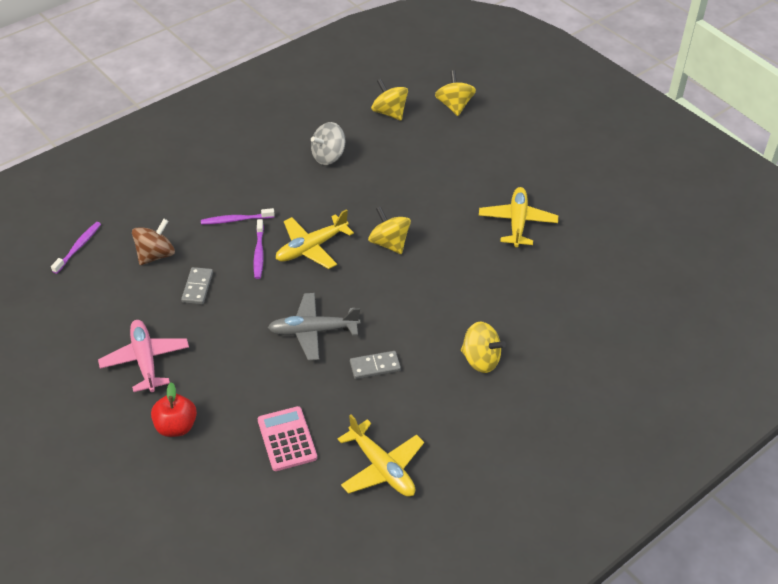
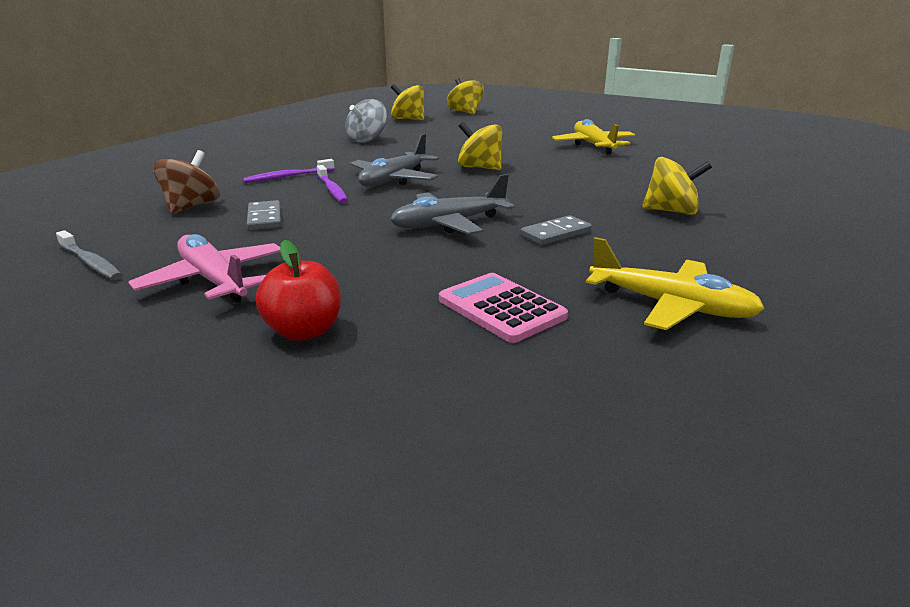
camera: 20 degrees left, 20 degrees down
(78, 247) = (70, 216): purple toothbrush -> none
(83, 317) = (90, 262): none -> grey toothbrush
(311, 248) = (394, 180): yellow plane -> grey plane

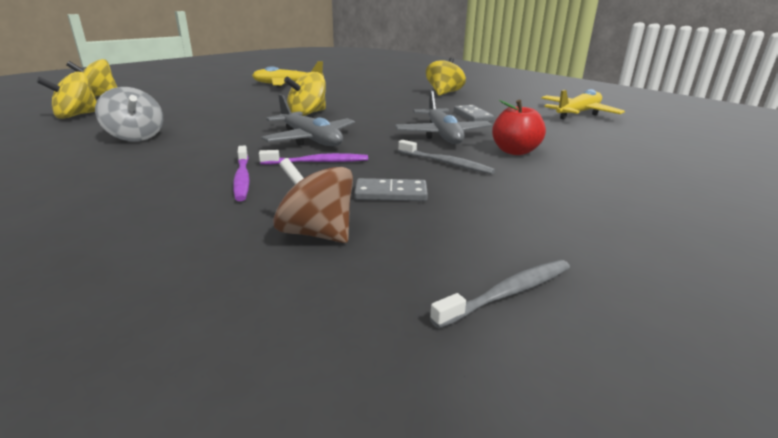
camera: 75 degrees left, 0 degrees up
(213, 280) = (558, 217): pink plane -> none
(304, 331) = (644, 187): red apple -> red apple (515, 151)
(350, 231) = (446, 163): none -> grey toothbrush
(501, 308) = (590, 139): pink calculator -> none

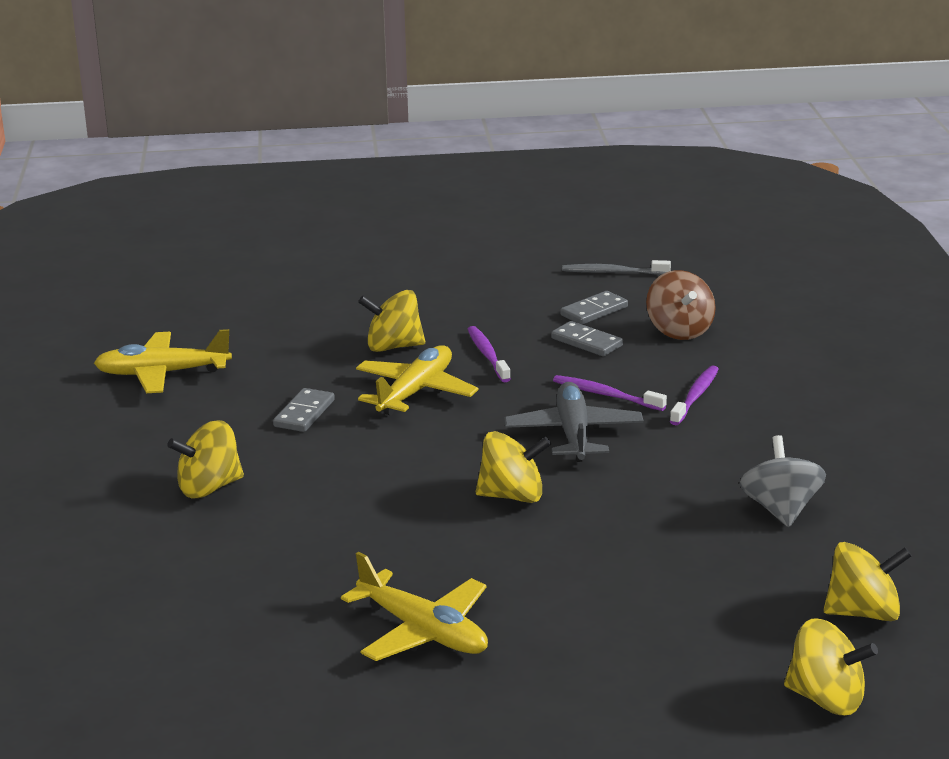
camera: 140 degrees left, 0 degrees up
(435, 226) = (594, 311): none -> grey domino
(442, 135) = (416, 392): grey plane -> yellow plane
(446, 163) = (487, 355): grey toothbrush -> purple toothbrush
(515, 151) = (393, 347): red apple -> yellow spinning top

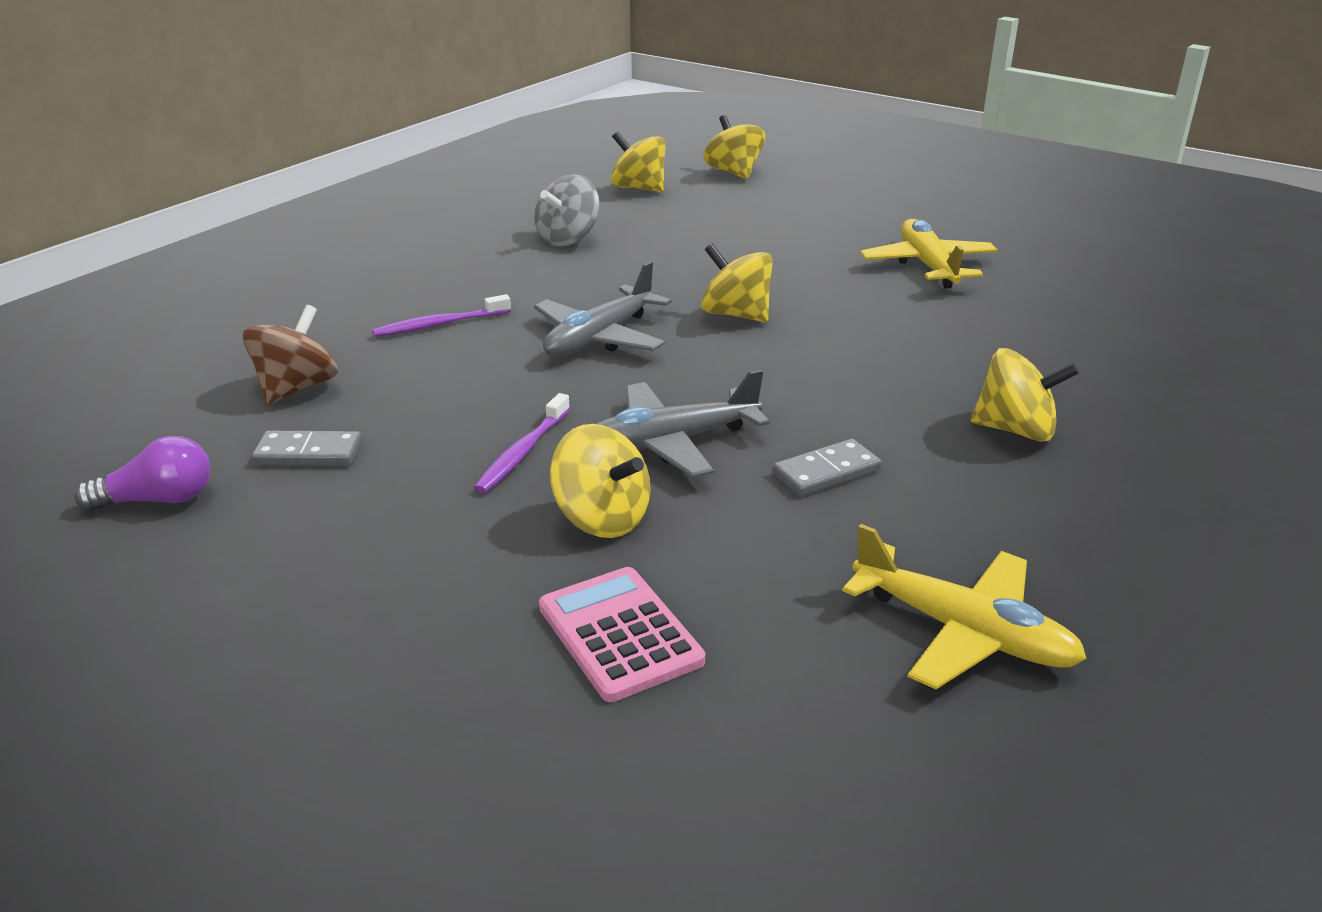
camera: 140 degrees left, 5 degrees up
(317, 316) = (620, 634): none -> pink calculator
(416, 392) = (670, 443): yellow plane -> grey plane
(586, 342) = (401, 418): grey domino -> none
(606, 395) = (504, 357): purple toothbrush -> none
(613, 272) = (159, 500): grey toothbrush -> purple light bulb

